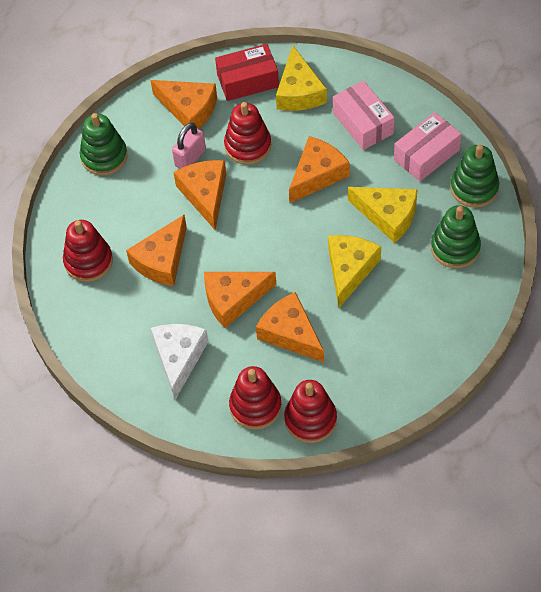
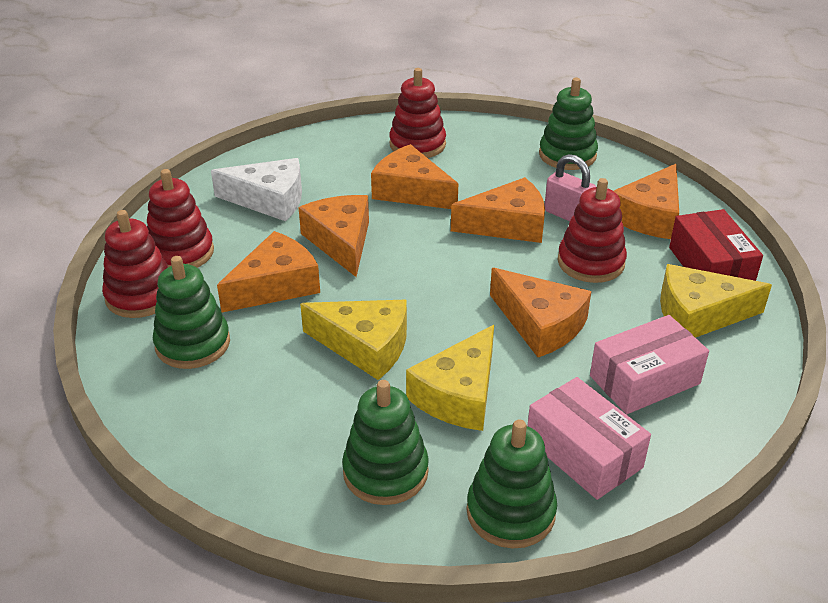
camera: 90 degrees right, 20 degrees down
(359, 372) = (193, 344): none -> green stacking toy

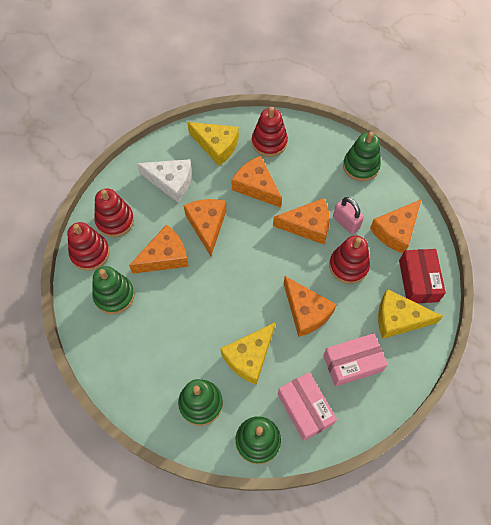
camera: 10 degrees right, 25 degrees up
(365, 346) = (206, 312): yellow cheese -> yellow cheese (216, 146)

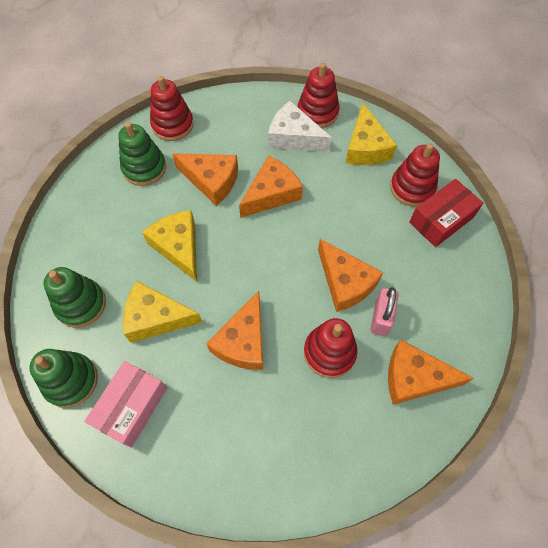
camera: 55 degrees right, 0 degrees up
(115, 221) = (218, 122): red stacking toy -> red stacking toy (317, 112)
(171, 182) = (294, 137): white cheese -> white cheese turned 135 degrees clockwise
(256, 186) = (350, 208): orange cheese -> none
(352, 363) = (215, 426): pink box -> none
(361, 166) = (465, 291): green stacking toy -> none
(398, 319) = (304, 447): yellow cheese -> yellow cheese (178, 247)
(418, 281) = (370, 442): red box -> red box (441, 220)

